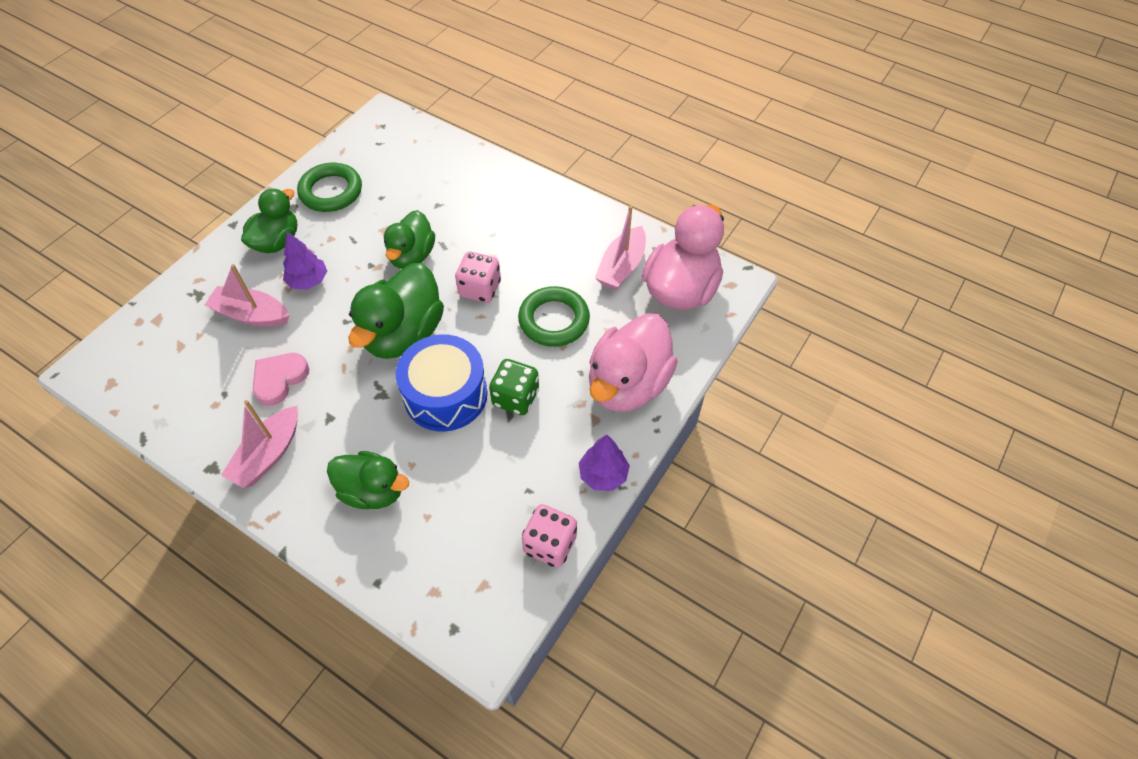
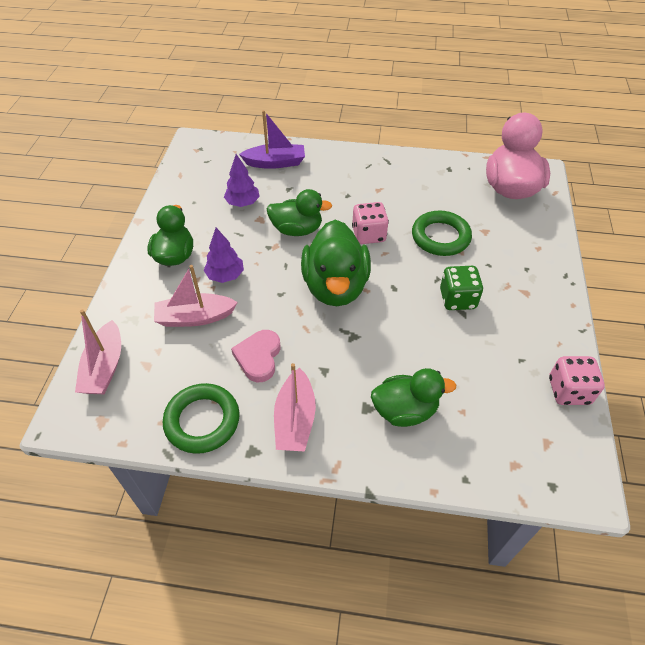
camera: 25 degrees left, 5 degrees down
(331, 191) = (193, 205): green ring -> green ring (202, 421)
(412, 256) = (297, 229): green duck -> green duck turned 75 degrees counterclockwise
(445, 394) = (403, 317): blue drum -> none
(446, 169) = (275, 163): none -> purple boat
(603, 474) = (563, 327): purple tree -> purple tree (243, 203)
(621, 267) = (458, 187): pink boat -> pink boat (105, 367)
(628, 385) = (528, 261): pink duck -> none

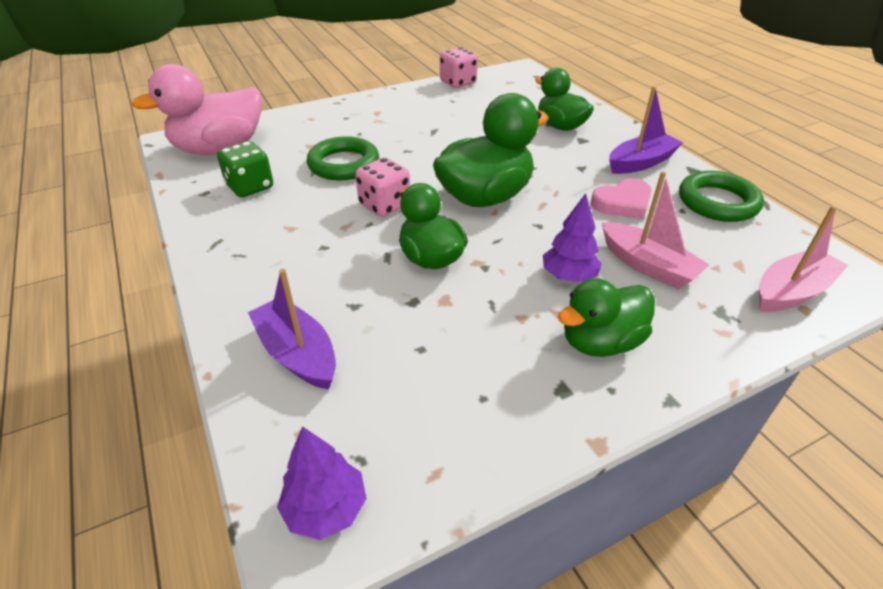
camera: 125 degrees left, 10 degrees down
(243, 203) = (429, 336): purple tree -> purple tree (326, 508)
(295, 419) = (641, 163): pink boat -> purple boat
(457, 299) = (421, 135): green dice -> green dice (250, 187)

